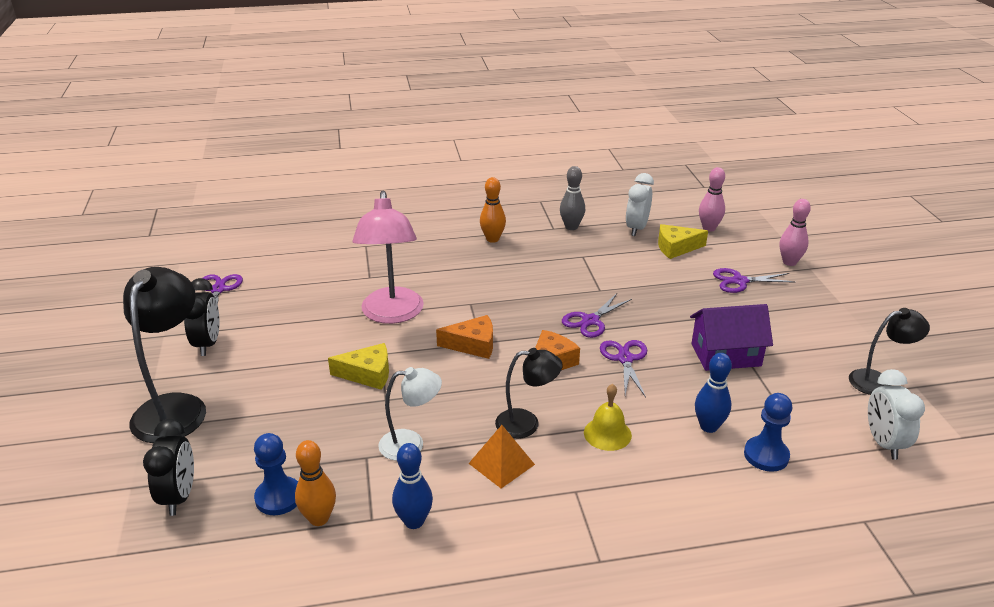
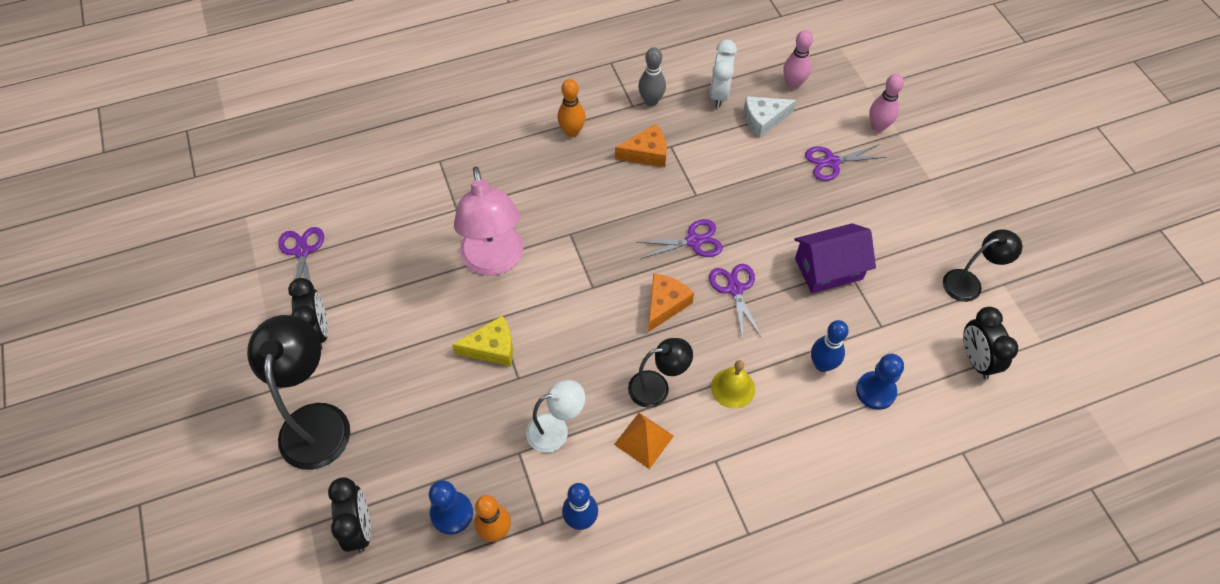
camera: 10 degrees left, 25 degrees up
(473, 345) = (585, 292): orange cheese -> orange cheese (646, 153)
(590, 321) = (694, 241): purple scissors -> purple scissors turned 135 degrees counterclockwise
(676, 248) = (763, 120): yellow cheese -> white cheese
(883, 443) = (976, 360): white clock -> black clock

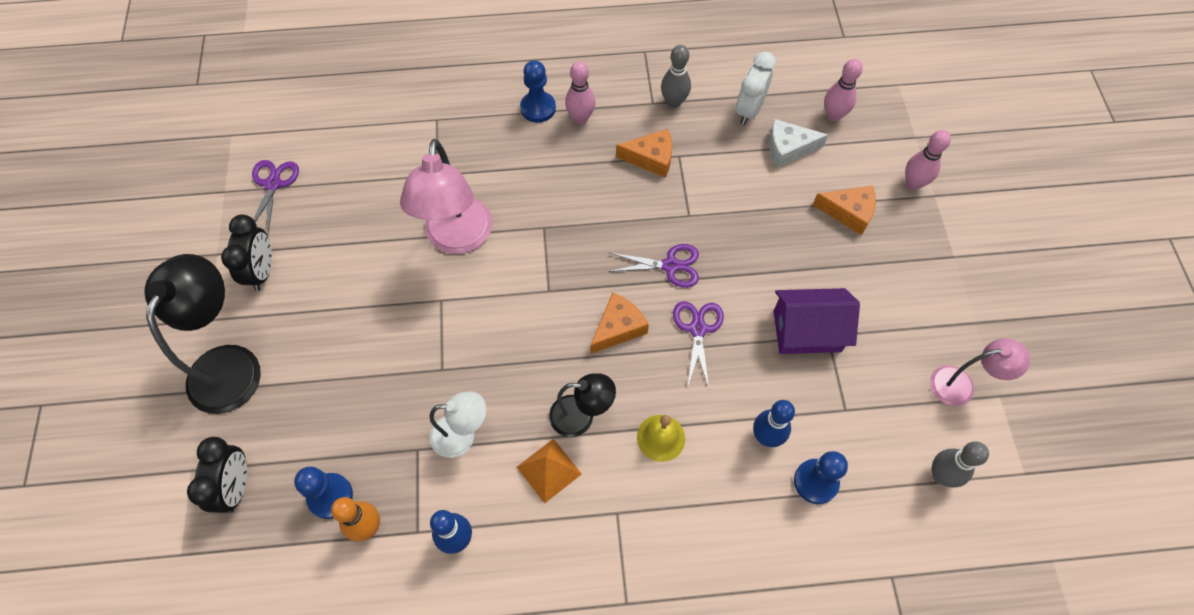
camera: 15 degrees right, 5 degrees up
(492, 347) = (426, 330): yellow cheese -> none
(530, 131) = (538, 108): none -> blue pawn
(572, 132) = (580, 118): orange bowling pin -> pink bowling pin
(832, 162) = (848, 212): purple scissors -> orange cheese
(969, 283) = (961, 385): black lamp -> pink lamp
(976, 360) = (940, 475): black clock -> grey bowling pin

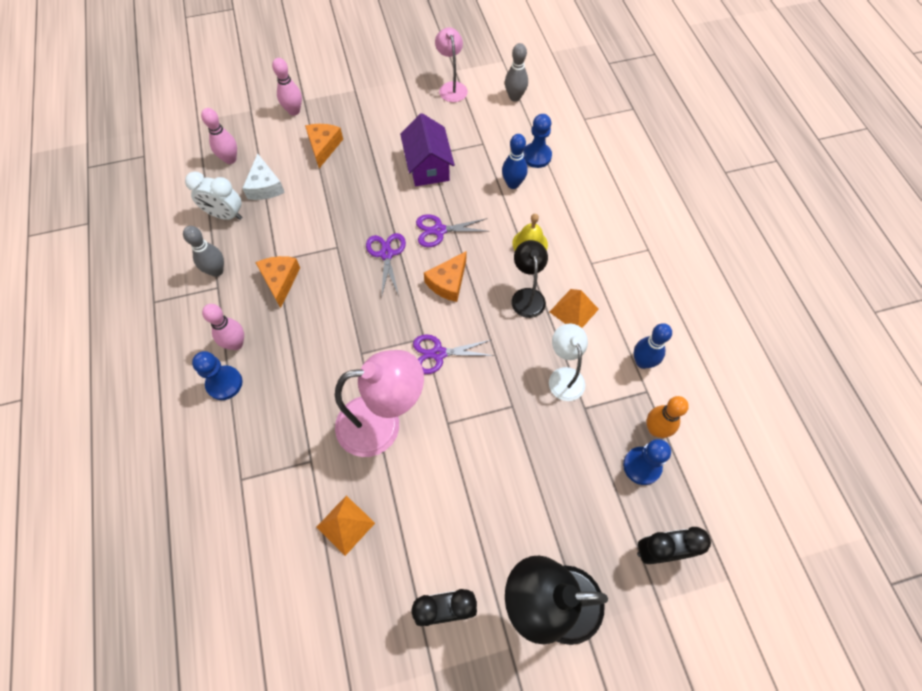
camera: 100 degrees left, 0 degrees up
(273, 184) = (336, 638): purple scissors -> purple scissors (438, 353)
(366, 198) = (345, 525): none -> orange pyramid
(618, 328) = (448, 282): orange cheese -> orange cheese turned 90 degrees counterclockwise

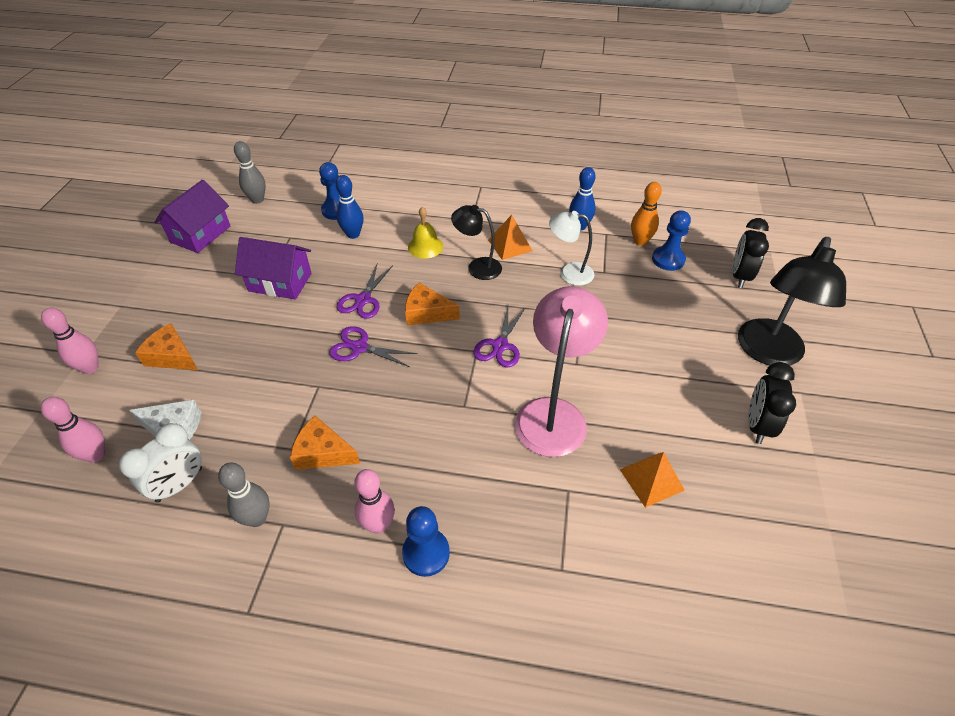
camera: 65 degrees left, 15 degrees down
(448, 282) = (427, 313): orange cheese -> orange cheese turned 135 degrees clockwise
(451, 87) = (200, 234): pink lamp -> purple house

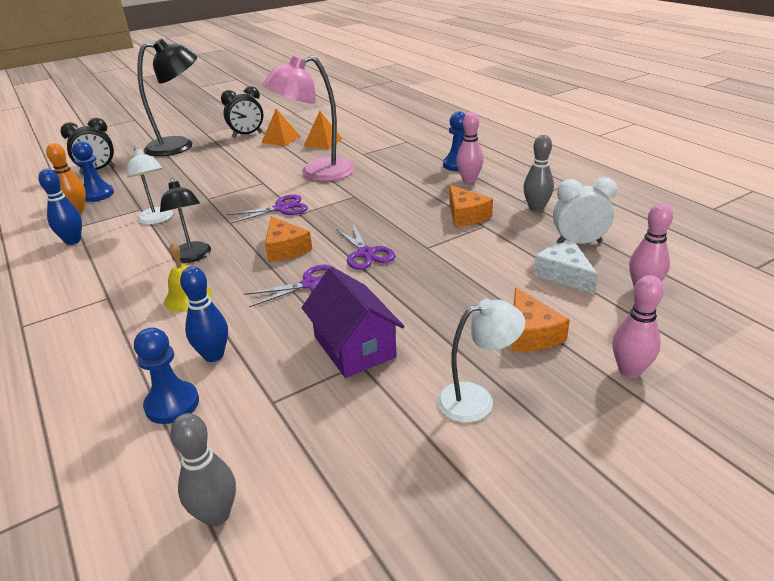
camera: 130 degrees left, 15 degrees down
(180, 297) = (476, 399): none -> white lamp
(200, 234) = (365, 500): purple house -> none
(510, 245) = (139, 258): orange pyramid -> orange pyramid (281, 139)

